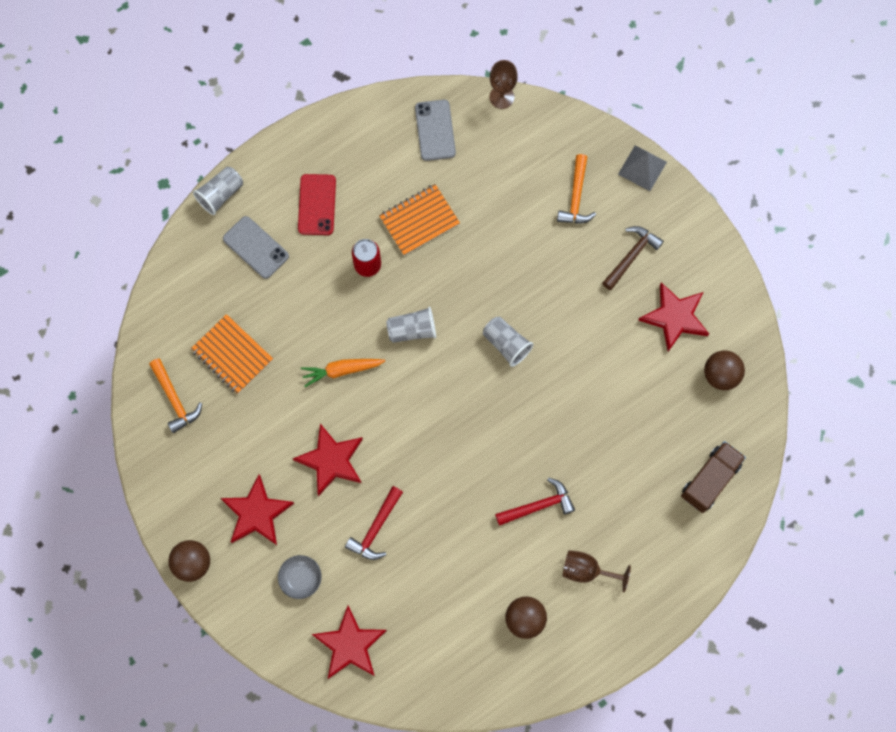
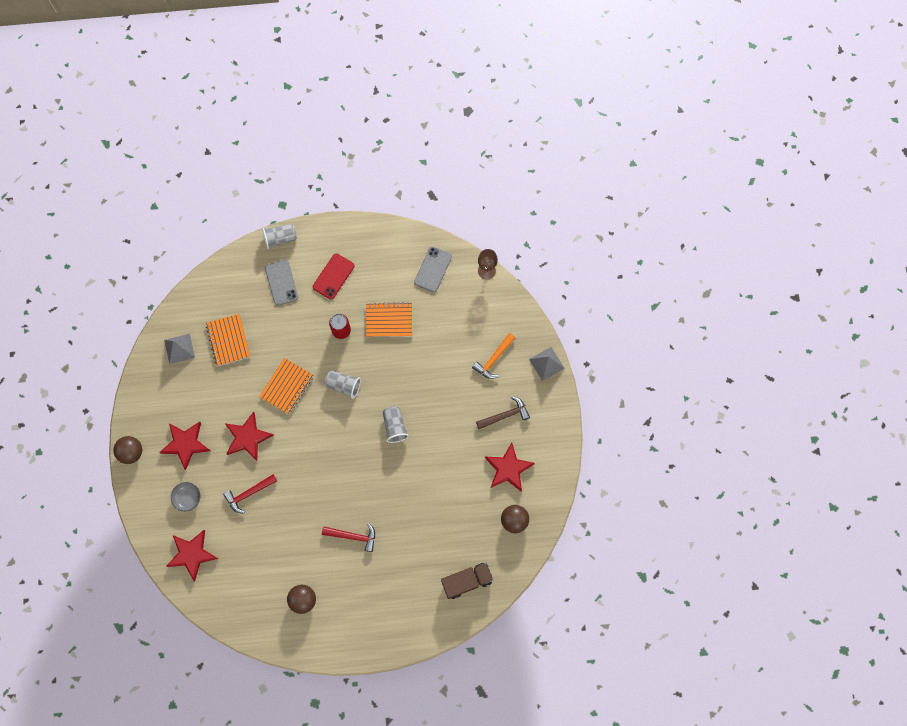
camera: 30 degrees right, 0 degrees up
(175, 399) = (179, 348): orange hammer -> grey pyramid
(341, 370) = (286, 386): orange carrot -> orange notebook
(587, 570) = (358, 592): brown goblet -> none

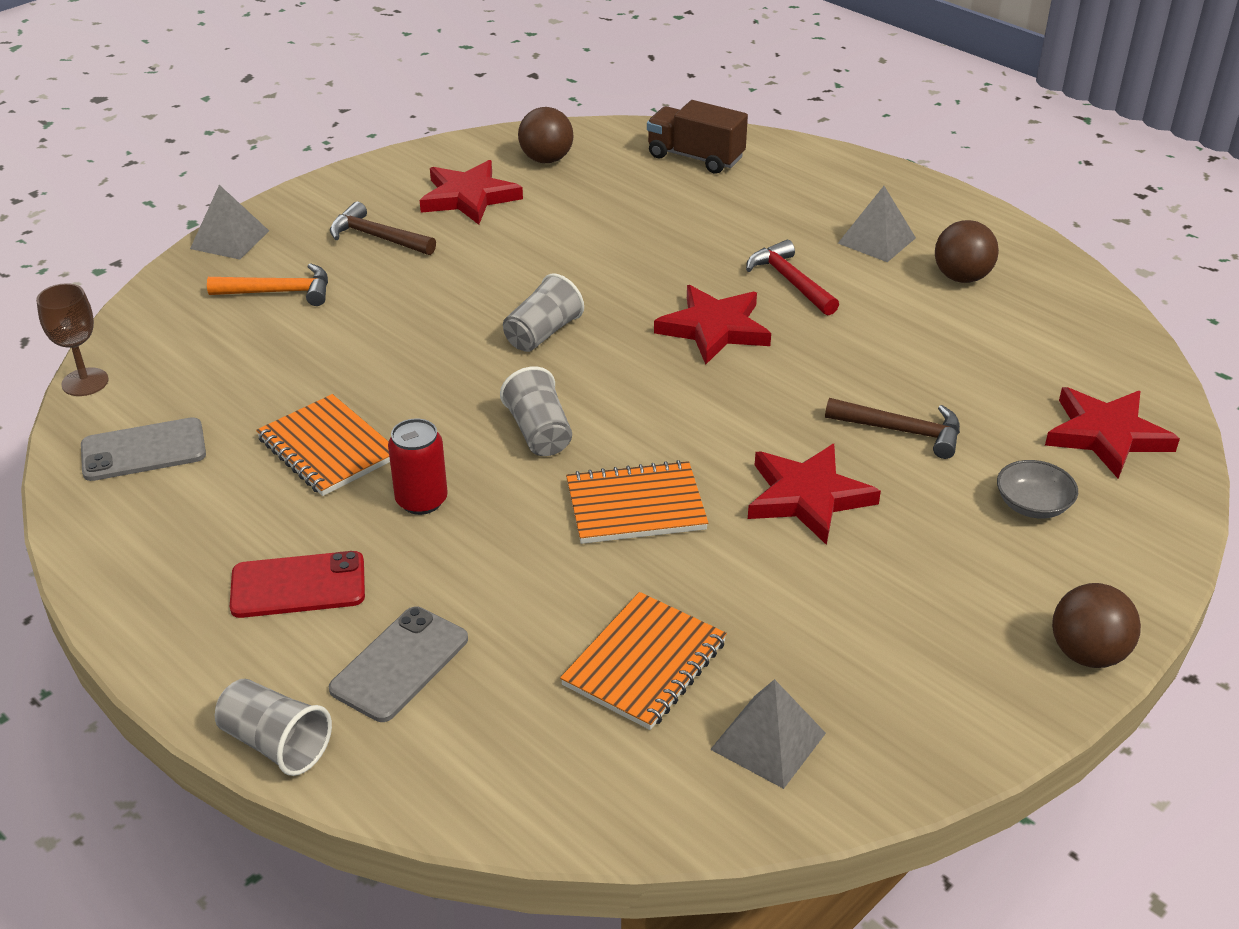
camera: 130 degrees left, 35 degrees down
(185, 444) = (946, 578): red star -> red star (714, 328)
(248, 494) = (902, 431): red hammer -> brown hammer
(350, 593) = (876, 240): none -> grey pyramid

